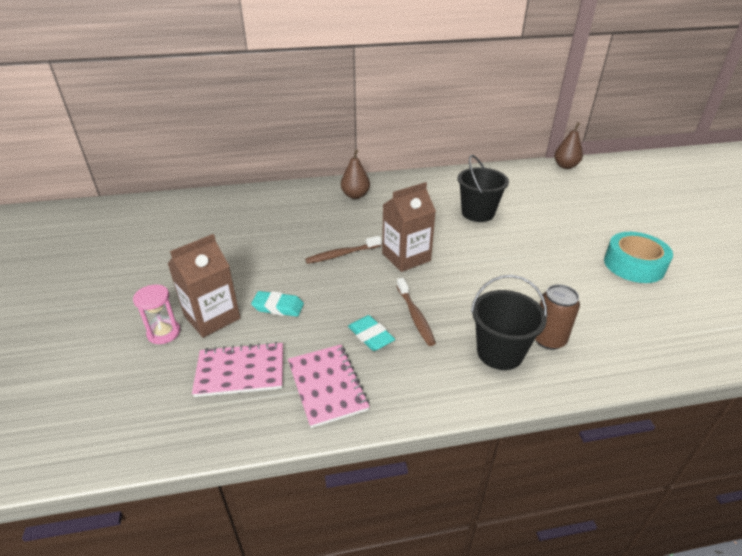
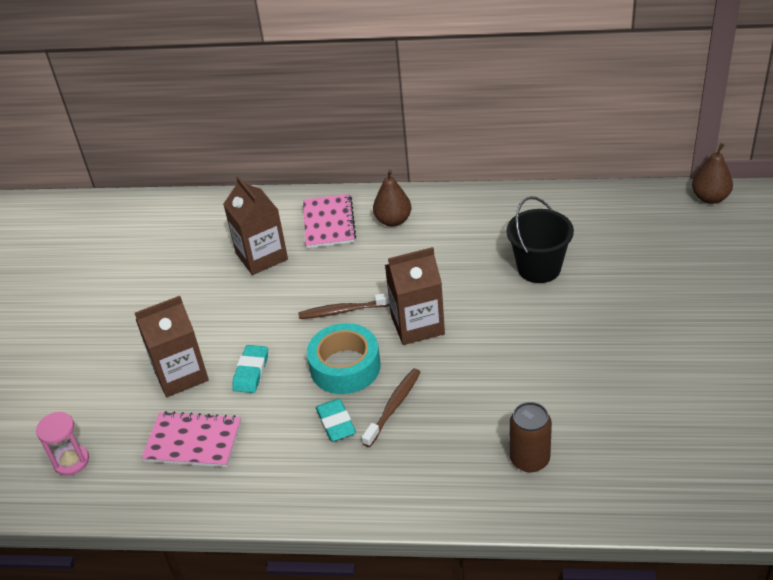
camera: 20 degrees right, 5 degrees up
(164, 333) = (130, 386): pink hourglass -> pink hourglass (71, 461)
(258, 226) = (261, 256): none -> brown carton
(278, 307) = (251, 372): turquoise eraser -> turquoise eraser turned 75 degrees clockwise
(327, 386) = (271, 472): pink notebook -> pink notebook (329, 223)
(415, 316) = (394, 406): brown toothbrush -> brown toothbrush turned 150 degrees counterclockwise
(500, 352) = (466, 466): black bucket -> none
(634, 265) = (700, 376): turquoise tape -> turquoise tape (345, 367)

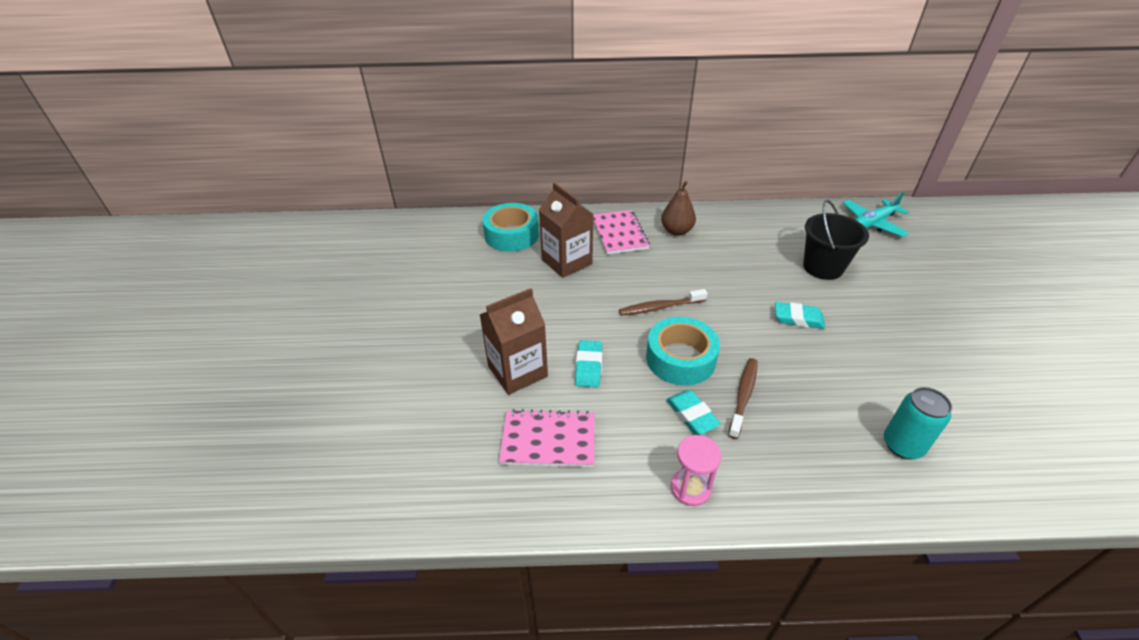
camera: 10 degrees left, 0 degrees up
(71, 461) = (419, 468): pink hourglass -> pink hourglass (690, 488)
(211, 223) = (511, 235): none -> turquoise tape
(417, 325) = (734, 318): brown carton -> none
(484, 327) = (798, 318): none -> turquoise eraser
(529, 459) = (902, 445): brown can -> turquoise can
(623, 213) = (872, 223): none -> turquoise plane
(710, 198) = (937, 211): brown pear -> none

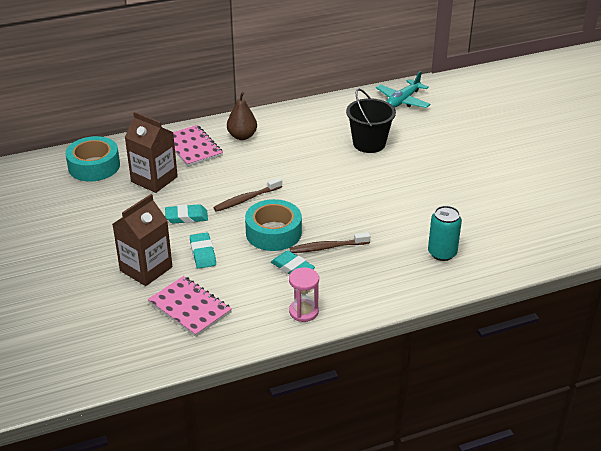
camera: 20 degrees left, 5 degrees down
(548, 440) = (190, 307): pink notebook -> pink notebook turned 60 degrees clockwise
(743, 396) = (327, 247): brown toothbrush -> brown toothbrush turned 105 degrees counterclockwise
(798, 318) = (357, 186): turquoise eraser -> turquoise eraser (186, 217)

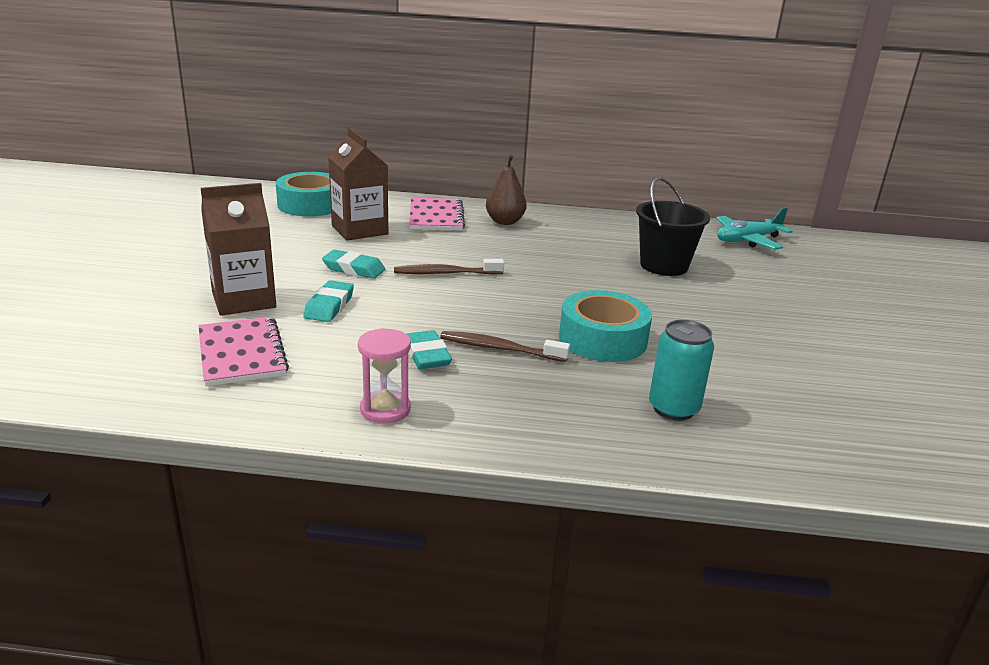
camera: 25 degrees right, 10 degrees down
(273, 233) = (443, 313): turquoise tape -> turquoise tape (603, 339)

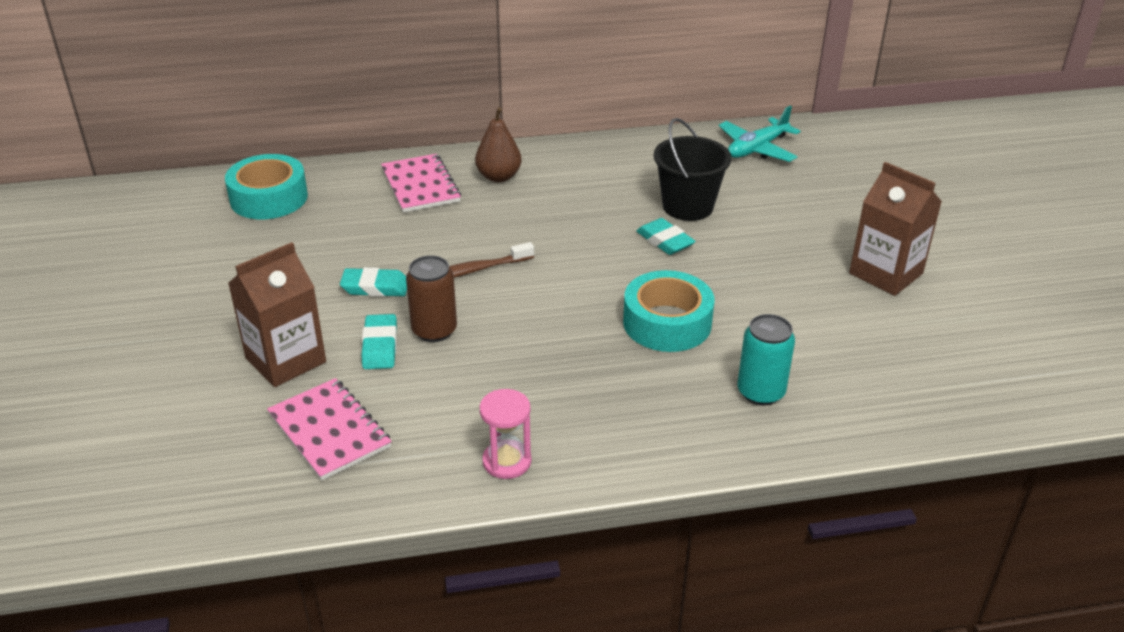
camera: 15 degrees left, 10 degrees up
(359, 230) = (348, 226): brown carton -> brown carton (886, 273)
(384, 305) = (434, 330): none -> brown can
(426, 355) = (511, 386): turquoise eraser -> turquoise eraser (665, 241)
(500, 348) = (576, 360): brown toothbrush -> none

